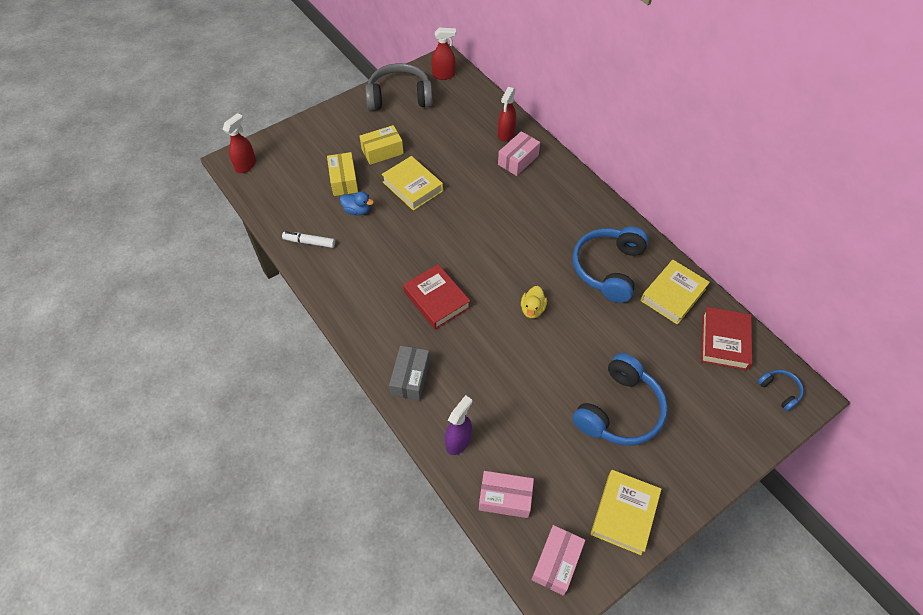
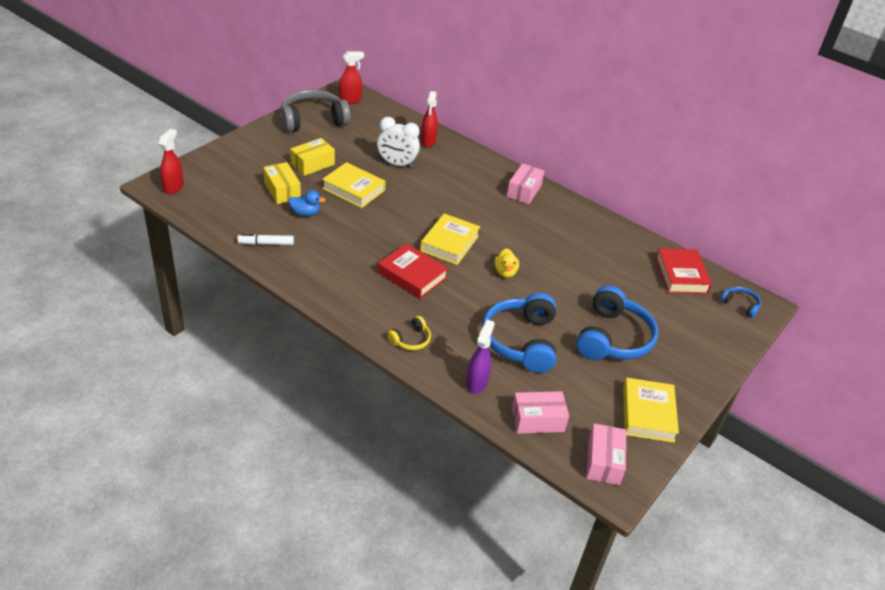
camera: 20 degrees left, 15 degrees down
(410, 378) = (411, 340): grey box -> yellow headphones
(465, 160) = (397, 164): none -> white clock
(518, 160) = (447, 160): pink box -> pink box (524, 191)
(608, 268) = (561, 234): blue headphones -> blue headphones (521, 341)
(673, 295) = (625, 247): yellow book -> yellow book (449, 243)

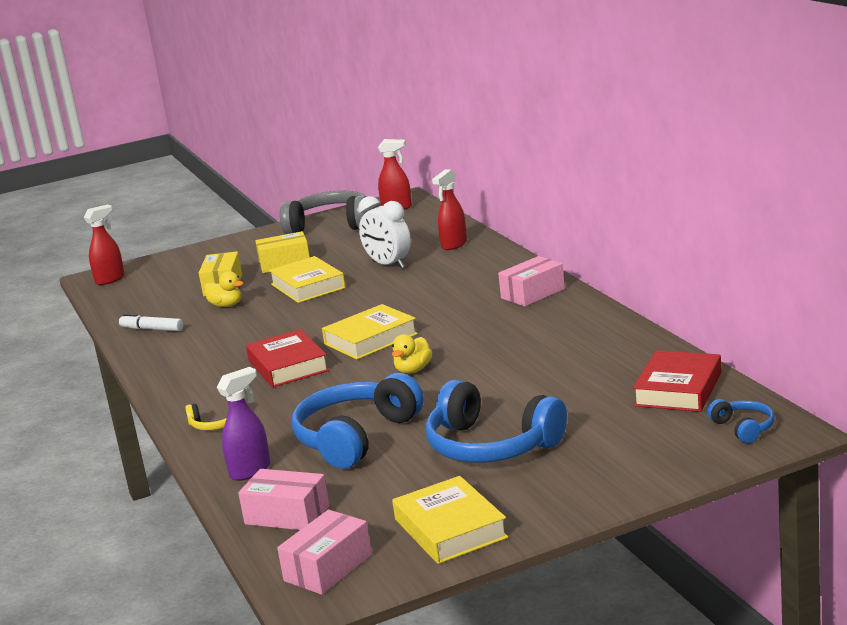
camera: 35 degrees right, 20 degrees down
(305, 213) = (226, 305): blue duck -> yellow duck
(613, 338) = (491, 446): blue headphones -> blue headphones turned 75 degrees clockwise
(647, 414) = (450, 528): yellow book -> yellow book turned 60 degrees counterclockwise

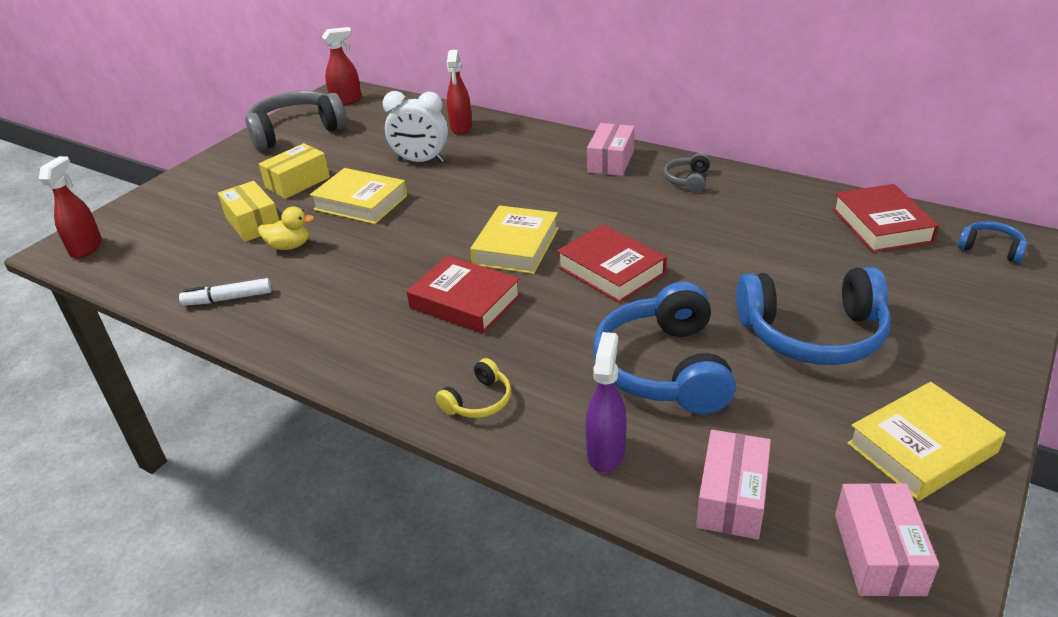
camera: 35 degrees left, 15 degrees up
(287, 515) = (731, 498): pink box -> pink box turned 60 degrees counterclockwise
(413, 370) = (611, 270): yellow duck -> red book
(450, 528) = (922, 448): yellow book -> yellow book turned 60 degrees counterclockwise
(572, 320) = (688, 180): none -> grey headphones

